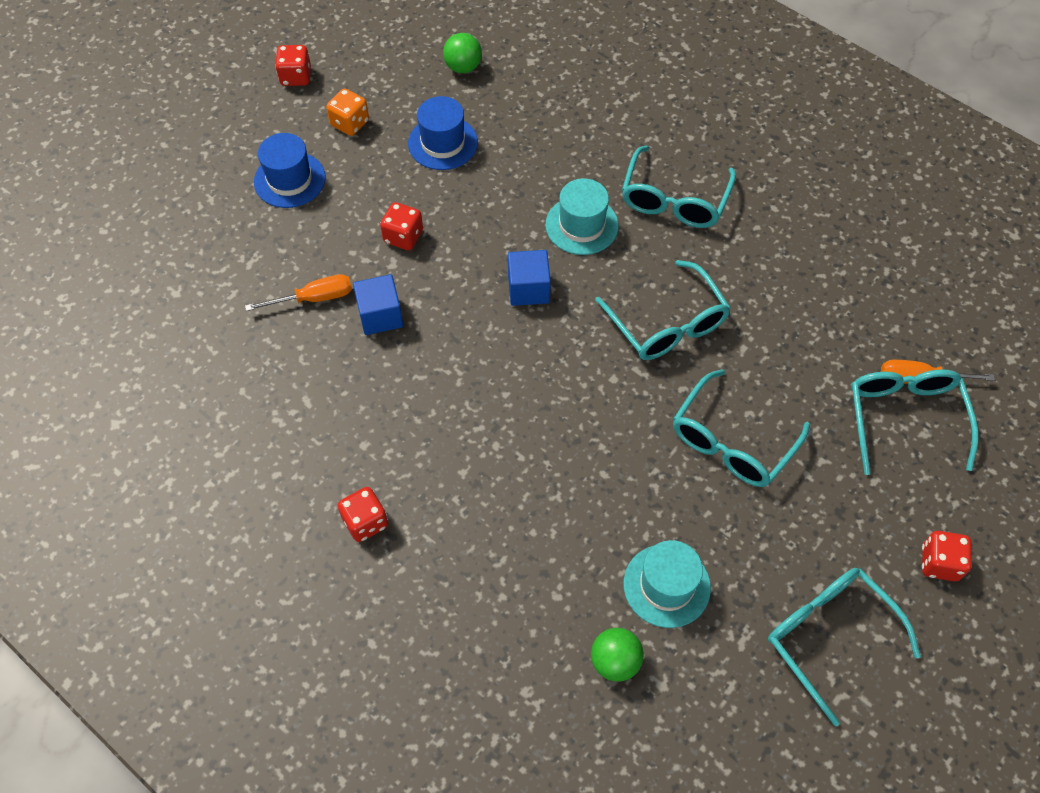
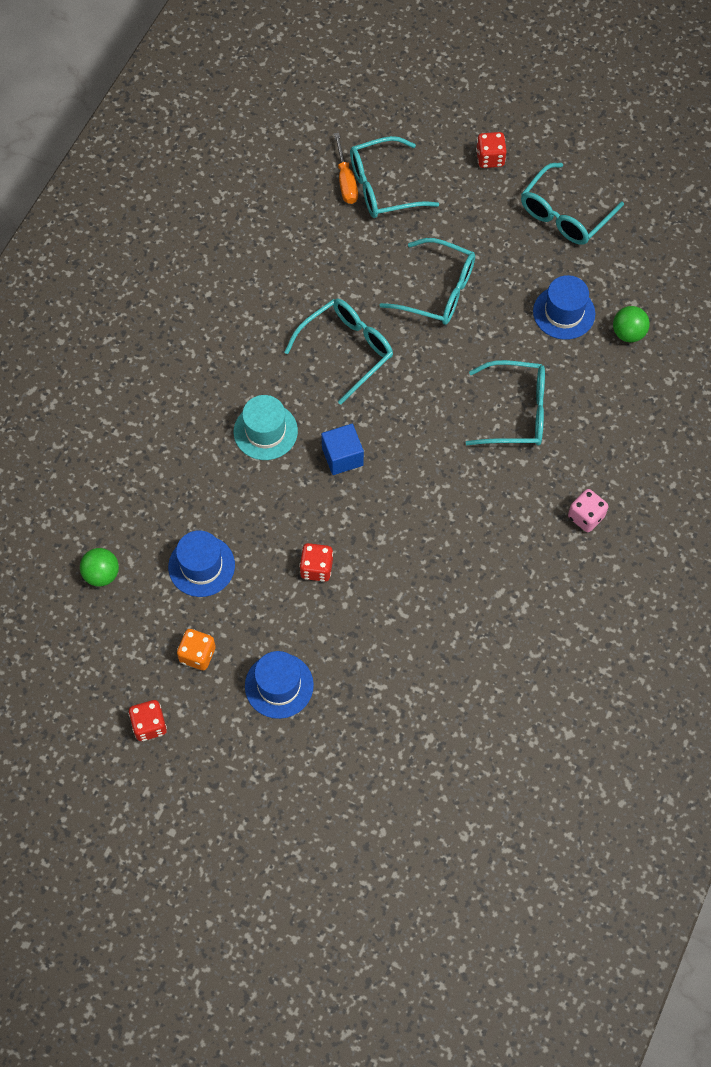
camera: 105 degrees left, 5 degrees up
(313, 298) = (401, 620): orange screwdriver -> none
(365, 522) = (586, 517): red dice -> pink dice
(380, 315) = (402, 562): blue cube -> none
(666, 585) = (564, 312): turquoise hat -> blue hat
(674, 200) = (219, 367): turquoise glasses -> turquoise glasses (516, 412)

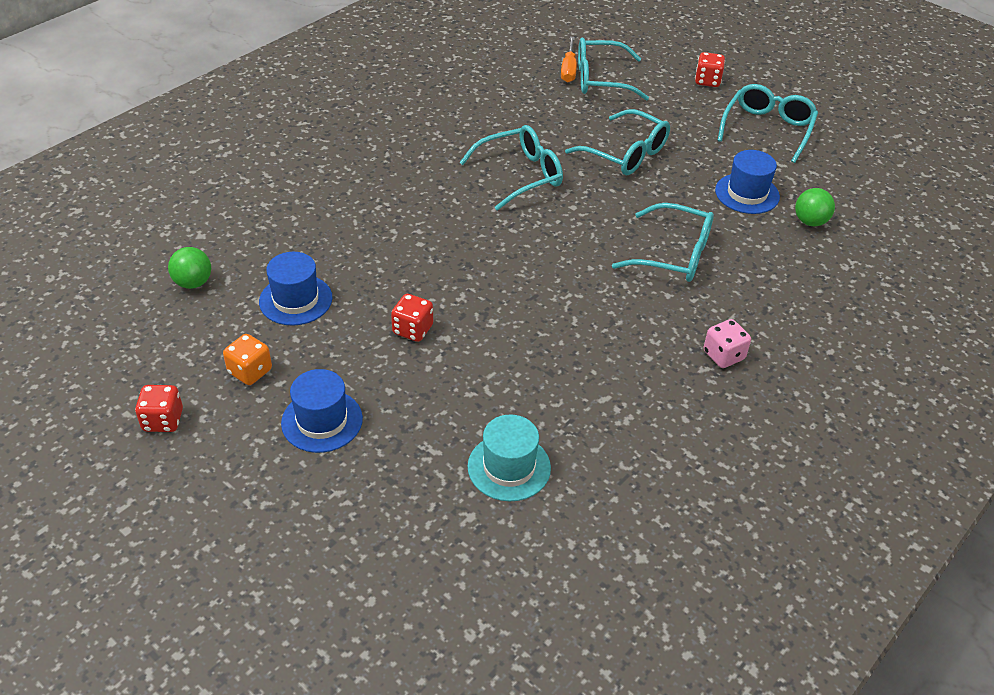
camera: 15 degrees right, 20 degrees down
(265, 431) = (414, 214): turquoise hat -> turquoise hat (509, 467)
(342, 456) = (481, 249): blue cube -> none
(564, 215) = (767, 129): turquoise glasses -> turquoise glasses turned 150 degrees clockwise

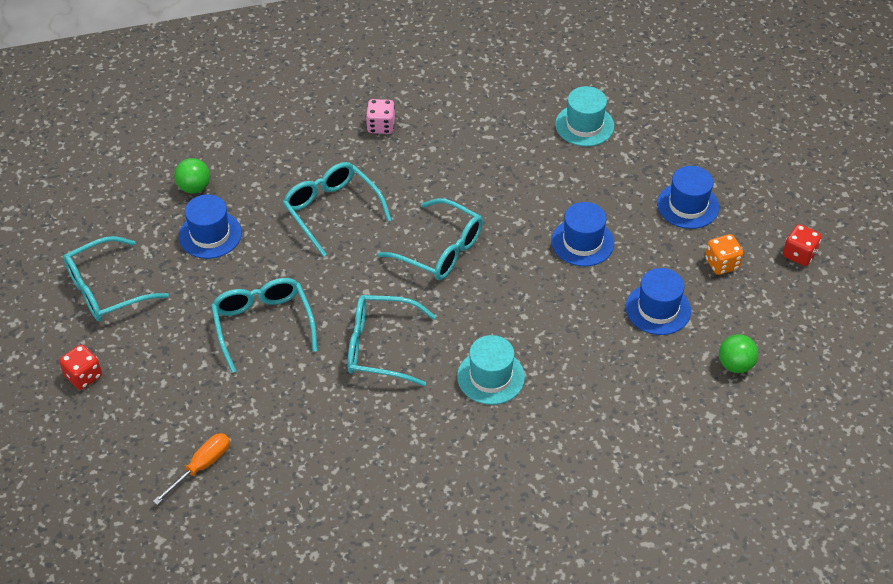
camera: 145 degrees left, 5 degrees up
(412, 190) = (490, 377): none -> turquoise hat
(413, 330) = (582, 242): red dice -> blue hat
(600, 79) = (185, 434): turquoise glasses -> turquoise glasses (441, 250)

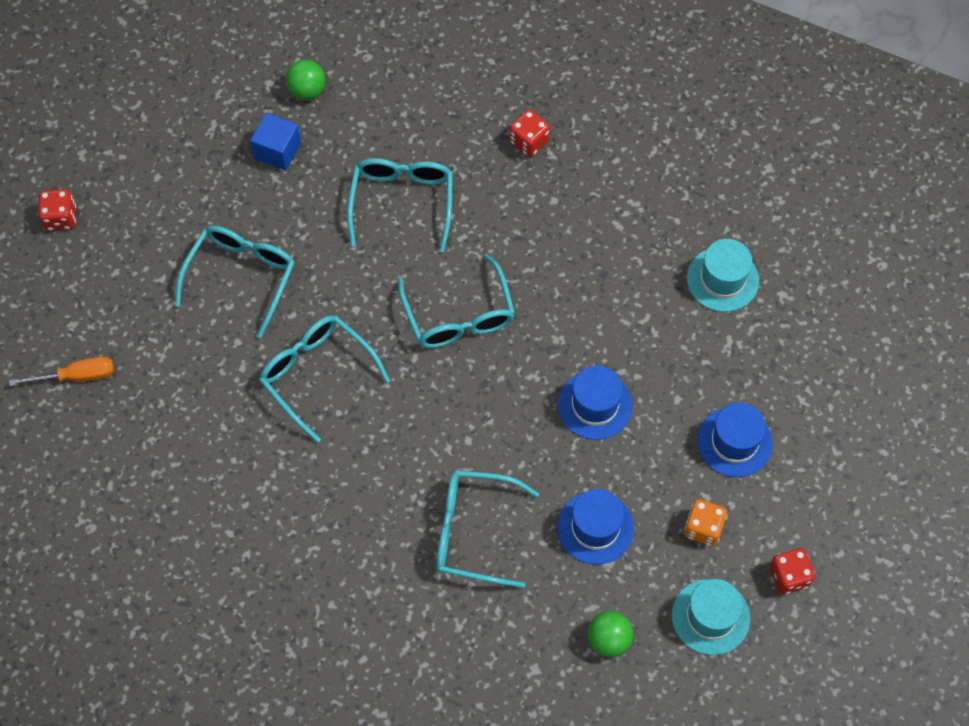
camera: 40 degrees right, 15 degrees up
(106, 290) = (147, 144): turquoise glasses -> turquoise glasses (473, 532)
(210, 234) = (277, 150): blue hat -> blue cube
(381, 126) = (529, 141): pink dice -> red dice
(490, 377) = (382, 478): turquoise hat -> turquoise hat (710, 617)

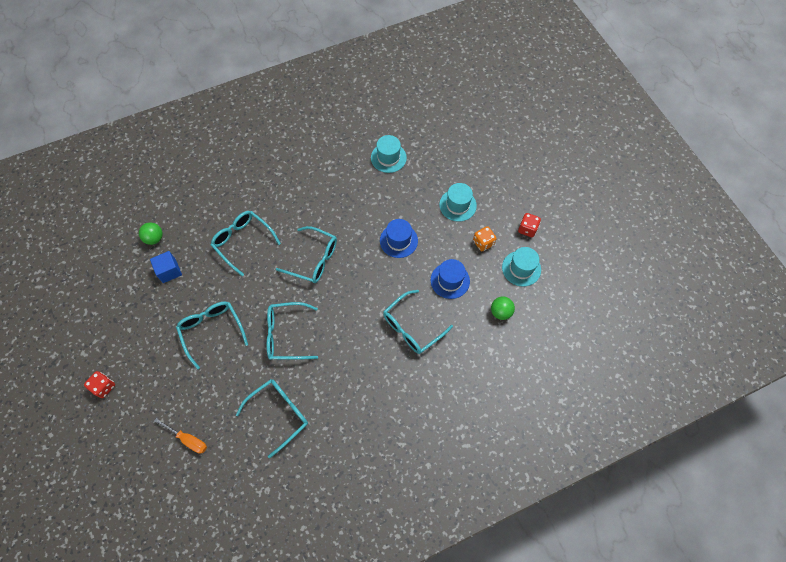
camera: 50 degrees left, 0 degrees up
(76, 376) = (188, 439): orange screwdriver -> orange screwdriver turned 90 degrees clockwise
(201, 459) = (279, 414): none -> turquoise glasses
(529, 141) = (264, 176): red dice -> none
(734, 442) = (457, 205): blue hat -> turquoise hat

